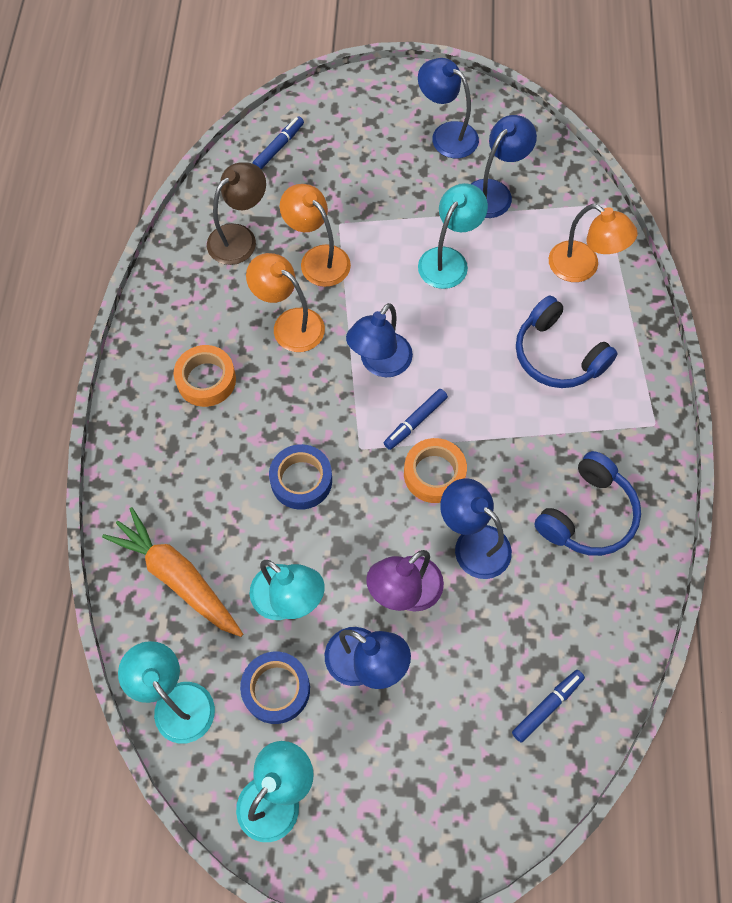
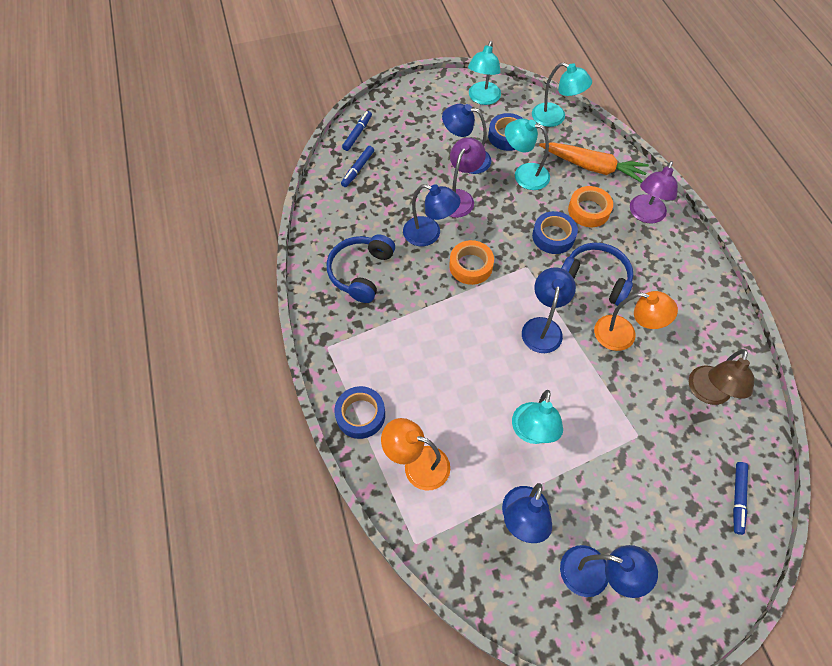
camera: 160 degrees right, 5 degrees down
(156, 470) = (645, 215): none -> purple lamp
(206, 380) = (654, 277): orange tape -> orange tape (588, 210)
(318, 259) = (635, 396): orange lamp -> none
(415, 422) = (498, 295): blue marker -> blue marker (357, 133)
(557, 355) = (414, 377): blue headphones -> blue headphones (595, 279)
(631, 334) = (360, 415): none -> blue tape

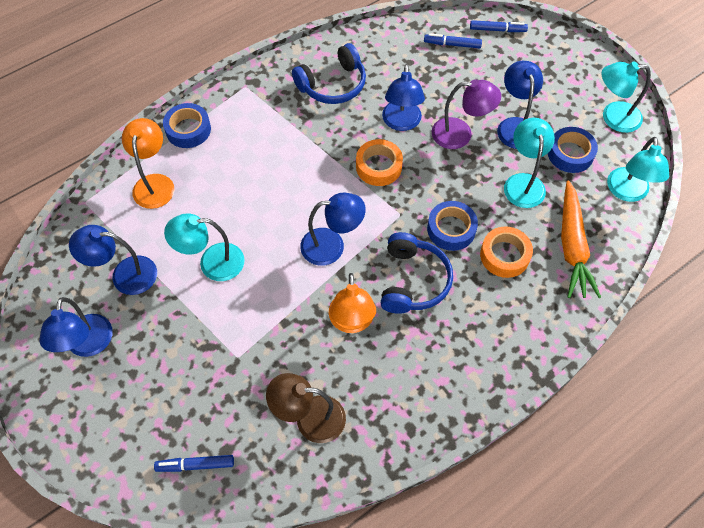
camera: 70 degrees right, 0 degrees up
(361, 272) = (333, 85): blue headphones -> blue headphones turned 150 degrees clockwise
(645, 215) = (528, 314): purple lamp -> none

